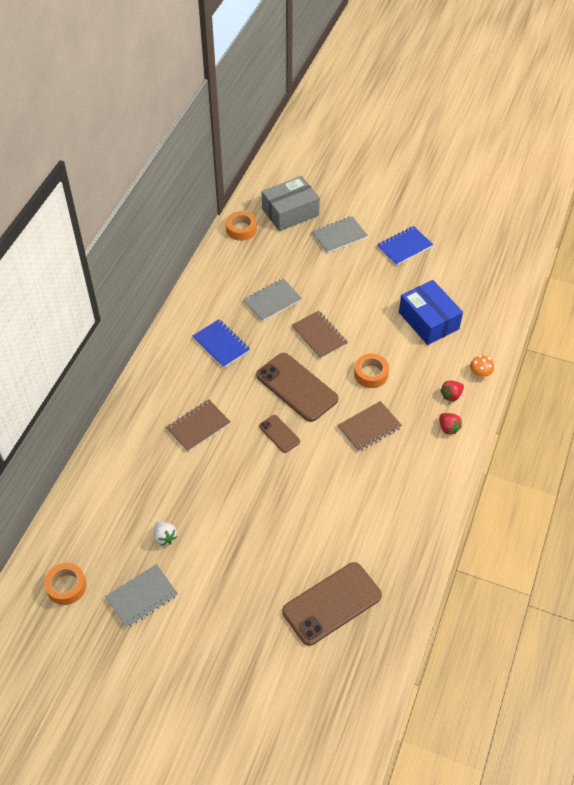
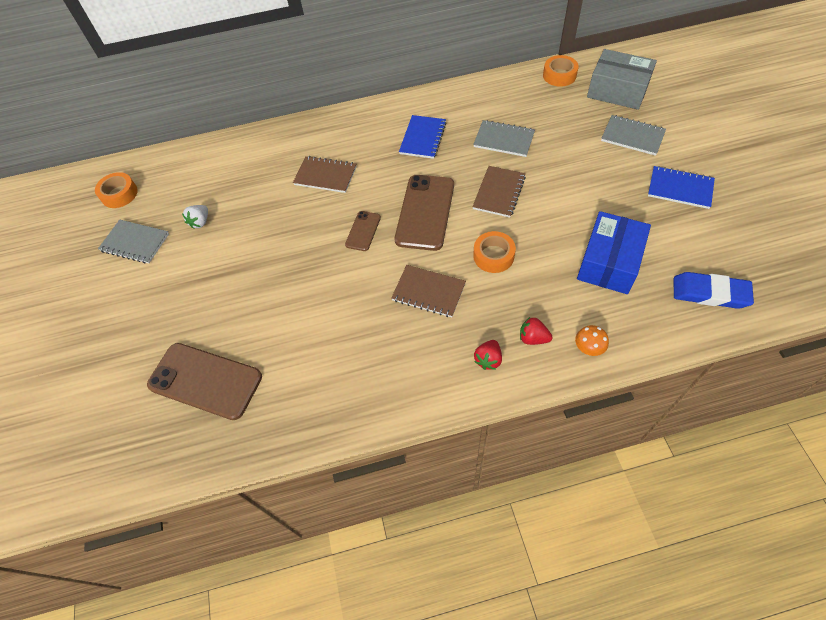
camera: 60 degrees right, 5 degrees up
(490, 292) = (710, 293): none -> blue eraser

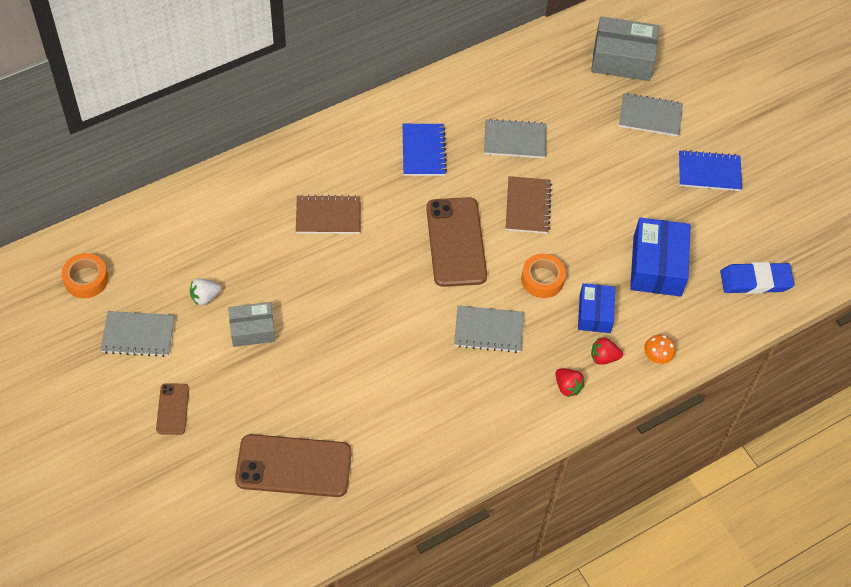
camera: 25 degrees left, 0 degrees up
(200, 222) = (205, 297): white strawberry -> white strawberry turned 60 degrees clockwise
(225, 254) = (252, 330): none -> grey box
(363, 231) = (396, 275): brown phone -> brown phone (172, 409)
(428, 292) = (488, 330): brown notebook -> grey notebook
(488, 359) = (567, 387): red strawberry -> red strawberry turned 45 degrees counterclockwise
(535, 295) = (594, 313): none -> blue box
(559, 75) = (554, 46): orange tape -> none

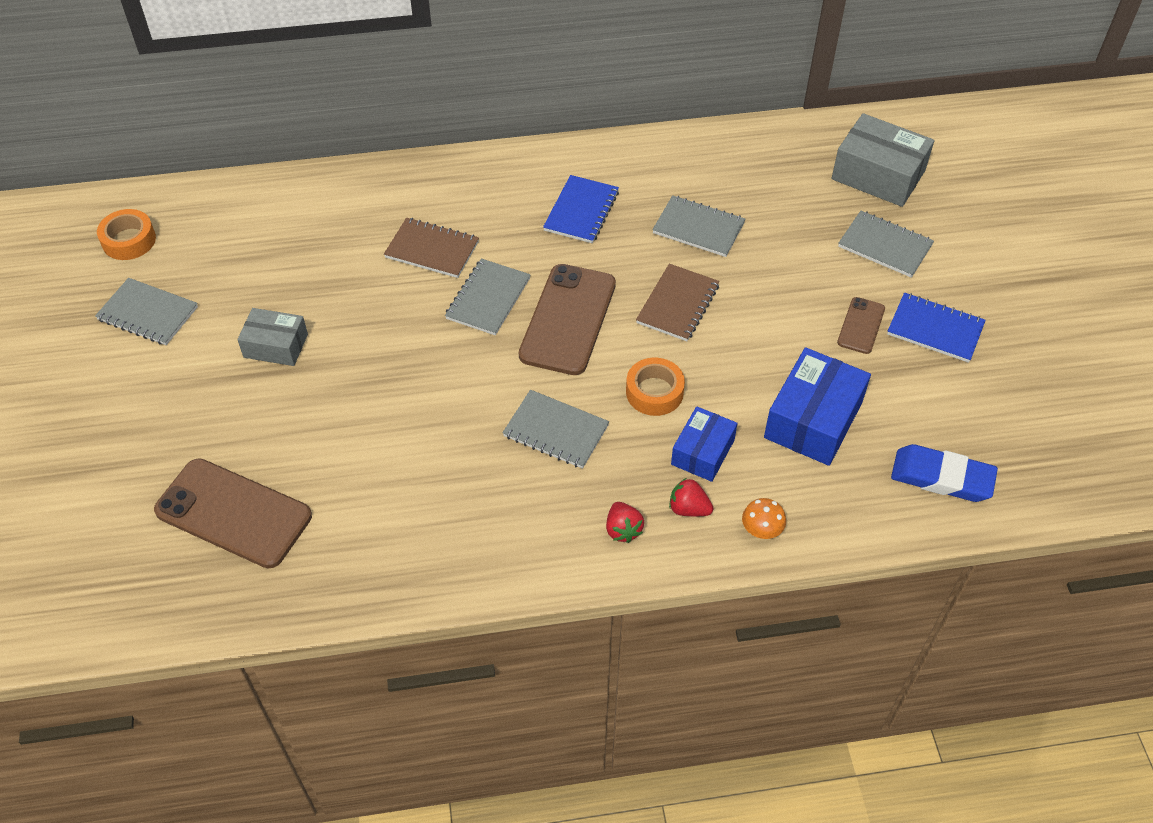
camera: 25 degrees right, 5 degrees down
(172, 409) = (136, 404): brown phone -> brown phone (861, 326)
(205, 297) = (244, 295): white strawberry -> none
(390, 243) = (488, 298): none -> grey notebook

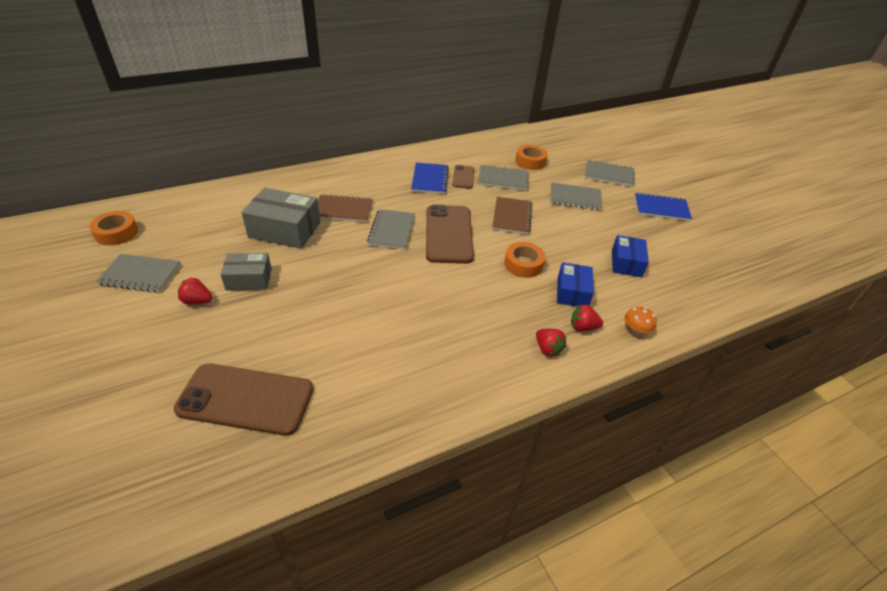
camera: 20 degrees left, 10 degrees down
(207, 367) = (197, 301): none -> red strawberry
(556, 431) = (471, 297): grey notebook -> grey notebook (575, 198)
(763, 197) = (530, 161): none -> orange tape
(813, 420) = (626, 263): blue box -> blue box, size x0.63
(861, 326) = (621, 212): brown phone -> brown phone (463, 177)
(878, 175) = (584, 145): grey box -> grey box (285, 230)
(942, 477) = (718, 280): blue eraser -> none

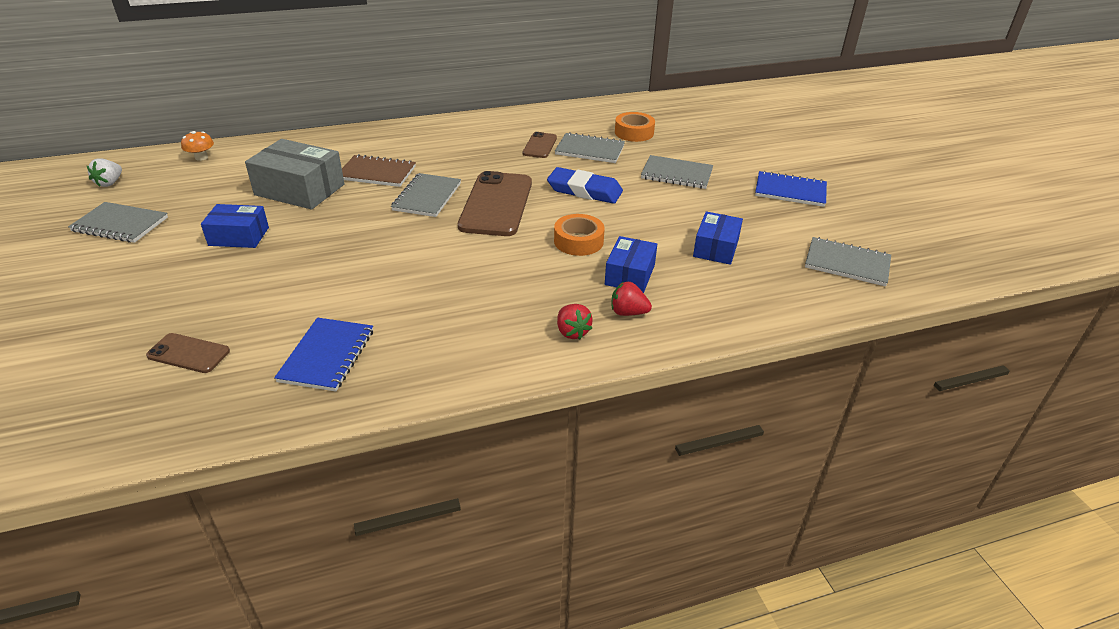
camera: 10 degrees right, 5 degrees down
(116, 233) = (110, 183): orange tape -> white strawberry
(197, 301) = (172, 254): red strawberry -> none
(246, 399) = (188, 353): brown phone -> brown phone, size x0.50
(249, 279) = (239, 236): grey box -> blue box
(430, 180) = (496, 146): blue notebook -> blue notebook (327, 356)
(512, 217) = (584, 190): brown notebook -> blue eraser
(609, 175) = (733, 151): grey notebook -> grey notebook (847, 263)
(635, 330) = (697, 321): orange mushroom -> orange mushroom (201, 157)

